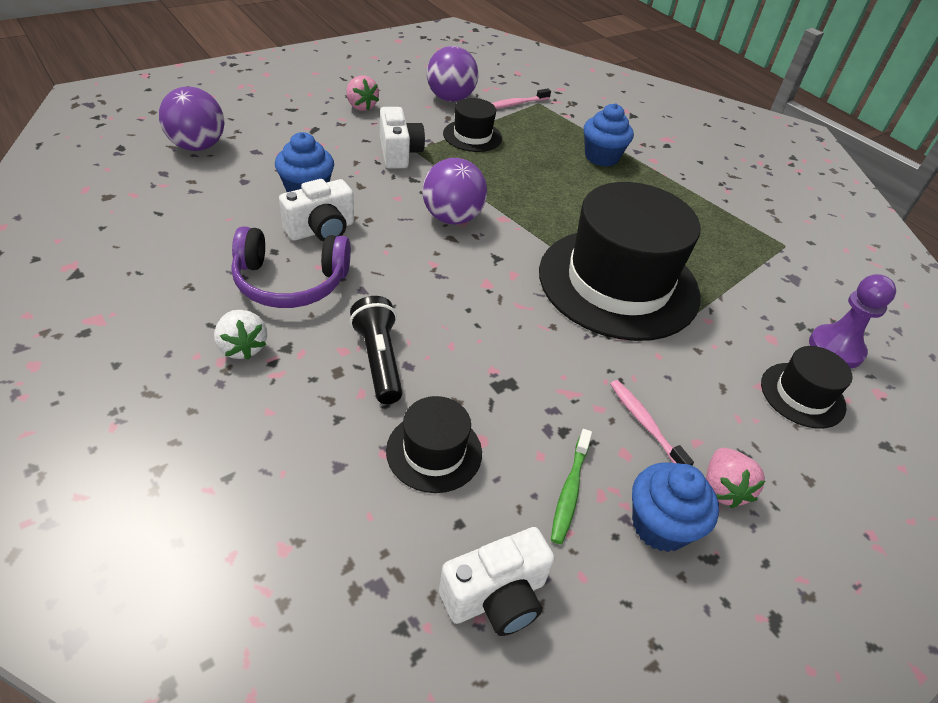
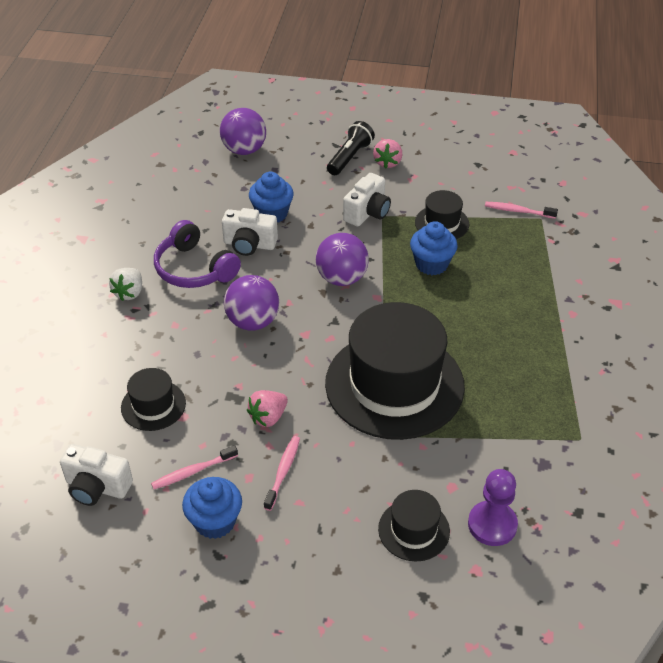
camera: 50 degrees right, 0 degrees up
(378, 360) = (186, 341): black flashlight -> black flashlight (350, 157)
(450, 98) = (467, 183): purple ball -> purple ball (253, 322)
(570, 490) = (193, 471): green toothbrush -> pink toothbrush
(601, 157) = (526, 289): blue cupcake -> blue cupcake (431, 264)
(723, 489) = (276, 533): pink strawberry -> pink strawberry (268, 417)

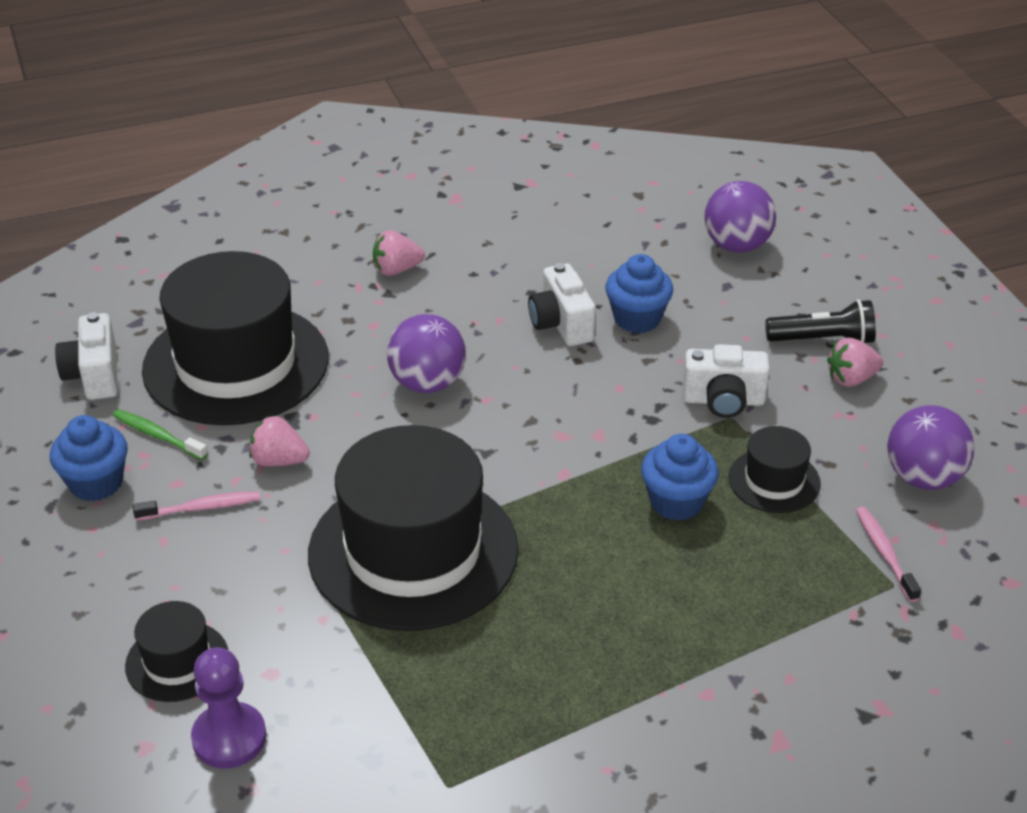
camera: 60 degrees right, 5 degrees down
(129, 293) = (396, 270): white strawberry -> pink strawberry
(153, 405) = (236, 364): black hat -> black hat, size x2.19
(193, 471) = (158, 436): pink toothbrush -> green toothbrush
(194, 269) = (478, 299): purple headphones -> none
(341, 278) = (571, 427): purple ball -> purple ball (923, 477)

